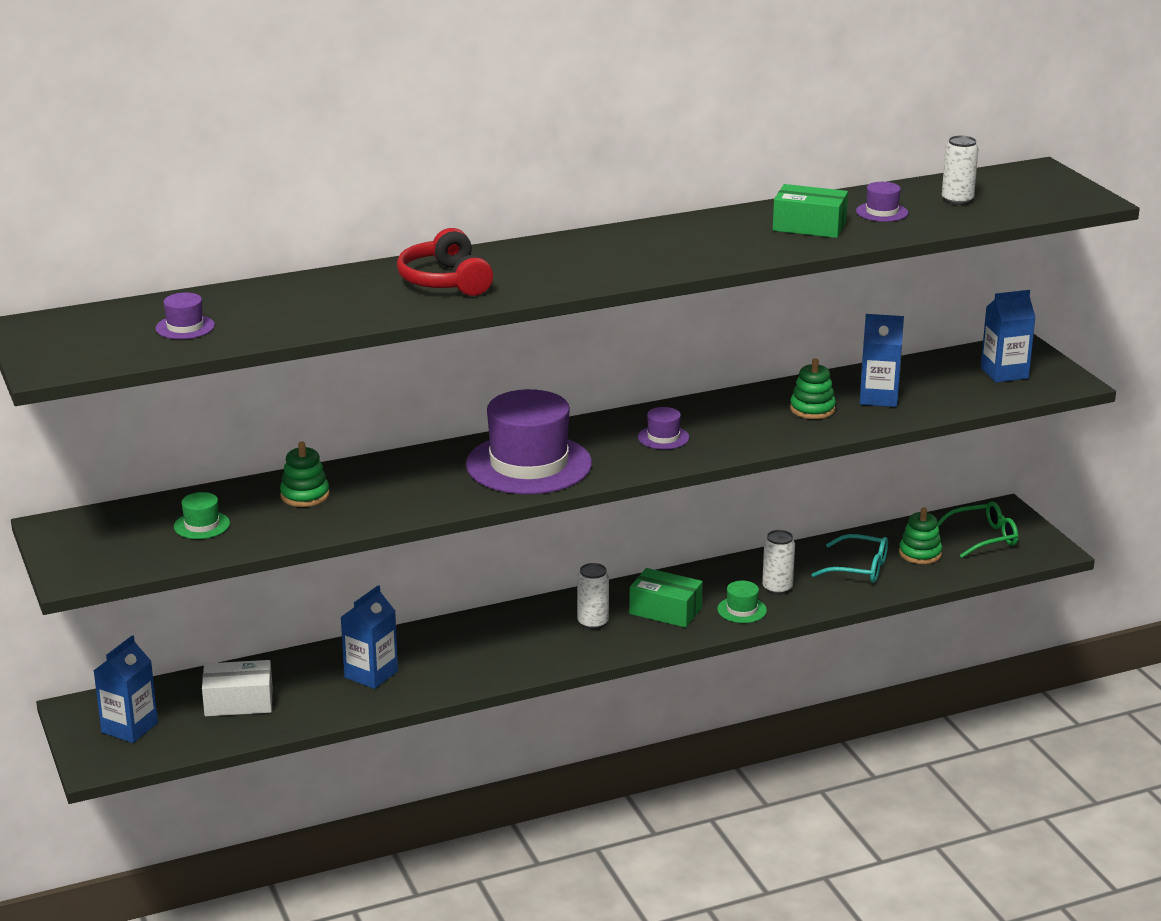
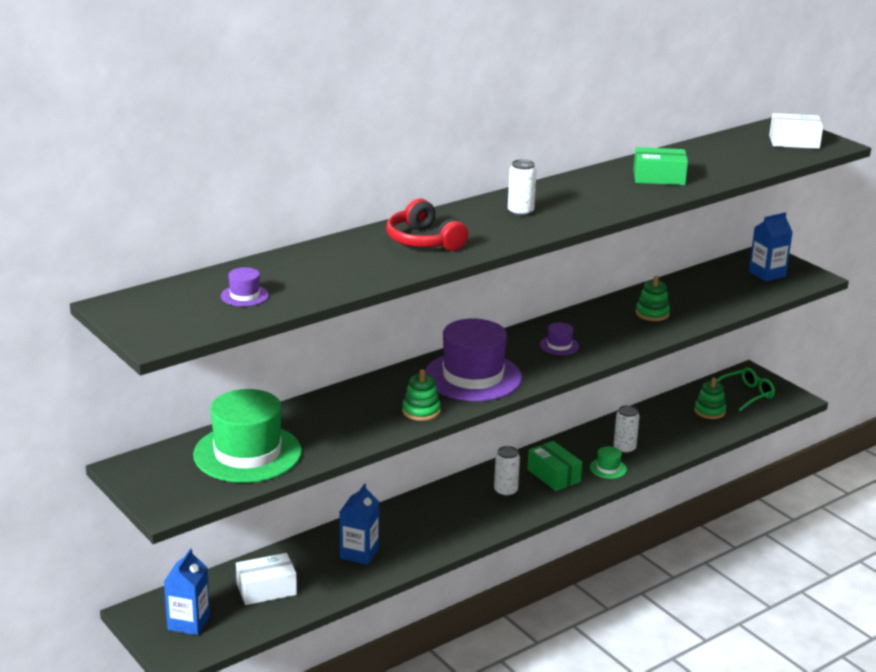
camera: 15 degrees left, 0 degrees up
(202, 525) = (247, 453): green hat -> green hat, size x2.39
(305, 495) = (315, 420): green stacking toy -> green stacking toy (421, 411)
(665, 611) = (553, 475): green box -> green box turned 45 degrees clockwise
(859, 568) = (673, 427): turquoise glasses -> none
(878, 398) = (693, 300): blue carton -> none
(882, 212) = (701, 163): purple hat -> none
(957, 200) = (746, 151): white can -> white can (520, 212)
(1034, 193) = (794, 142): none -> white box

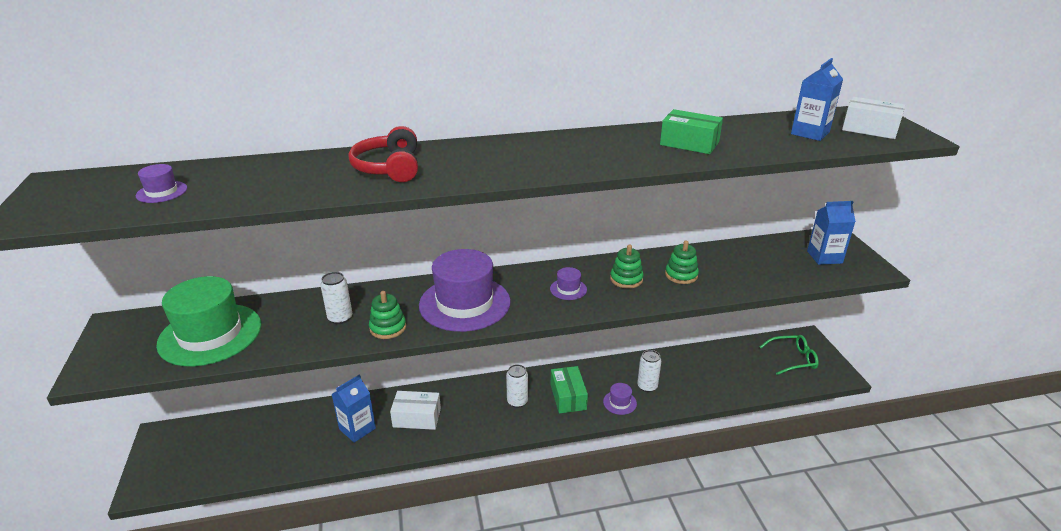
camera: 25 degrees right, 5 degrees up
(188, 623) = (181, 456): blue carton -> blue carton (810, 133)
(266, 589) = (262, 442): white box -> white box (417, 418)
(520, 212) = (514, 155): white can -> white can (340, 318)
(608, 468) = (619, 402): green hat -> purple hat
(709, 411) = (748, 368): green stacking toy -> green stacking toy (626, 279)

